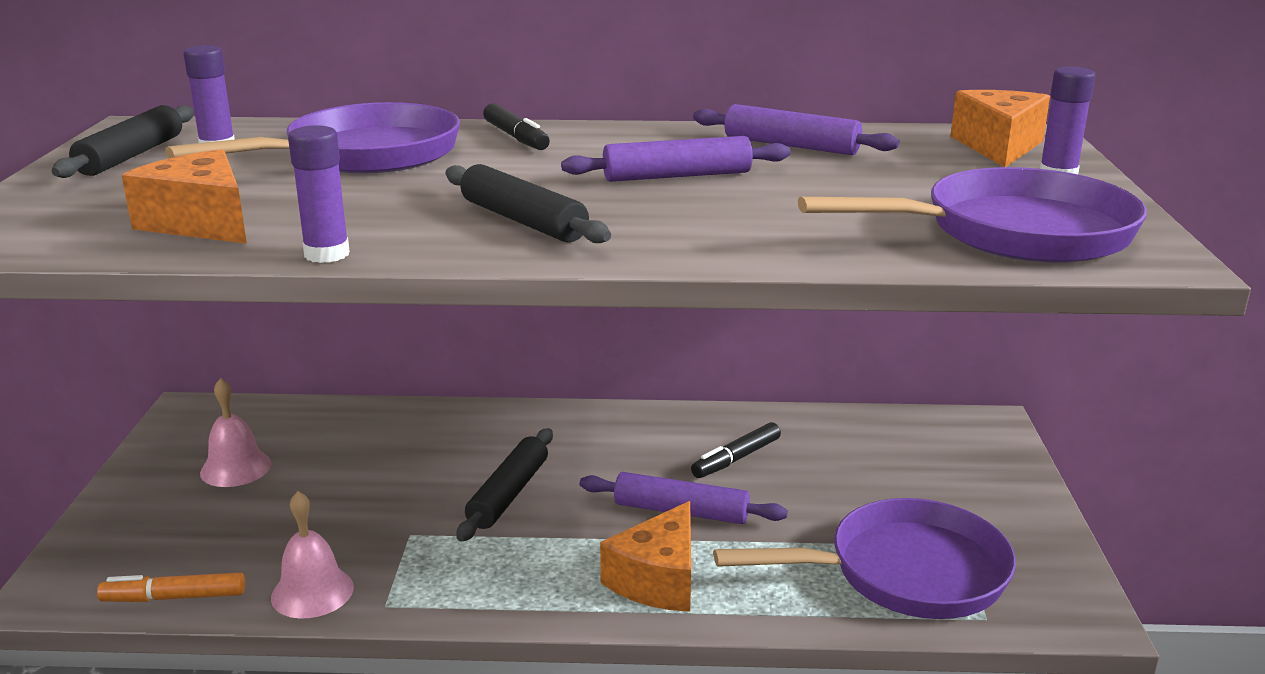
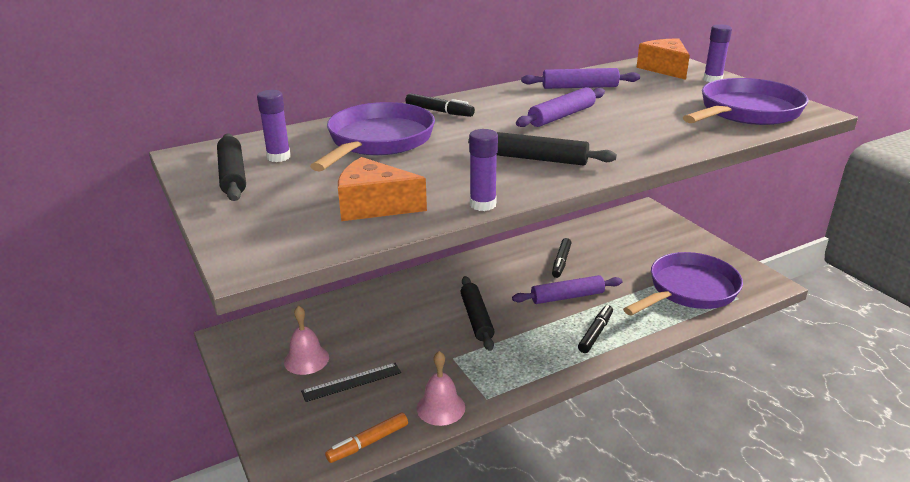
camera: 30 degrees left, 5 degrees up
(250, 515) = (352, 382): none -> black ruler
(658, 579) = (595, 333): orange cheese -> black marker

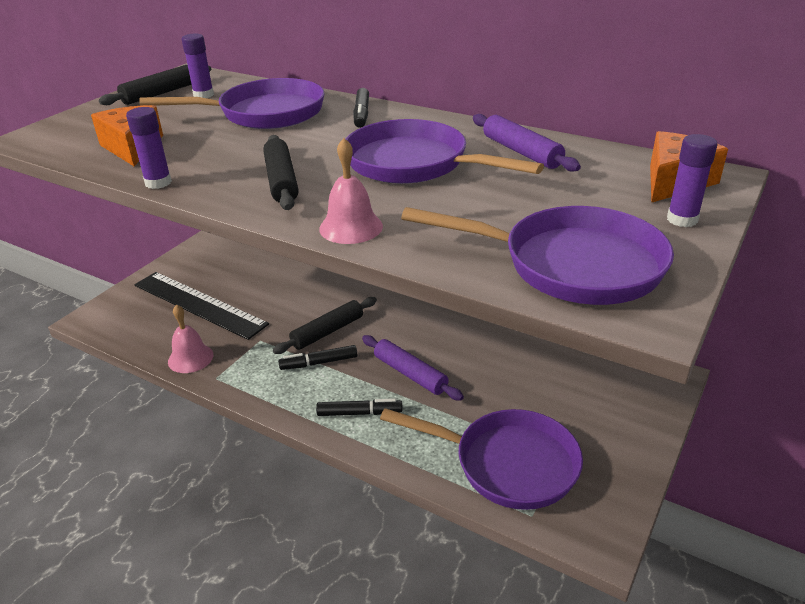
camera: 60 degrees right, 5 degrees up
(306, 359) = (214, 274): pink bell -> pink bell (351, 227)
(352, 382) = (198, 304): black ruler -> black ruler, size x1.94
(368, 443) = (133, 339): orange marker -> none
(561, 116) = (413, 164): purple rolling pin -> purple pan
(561, 262) = (473, 349): black marker -> black marker (319, 363)

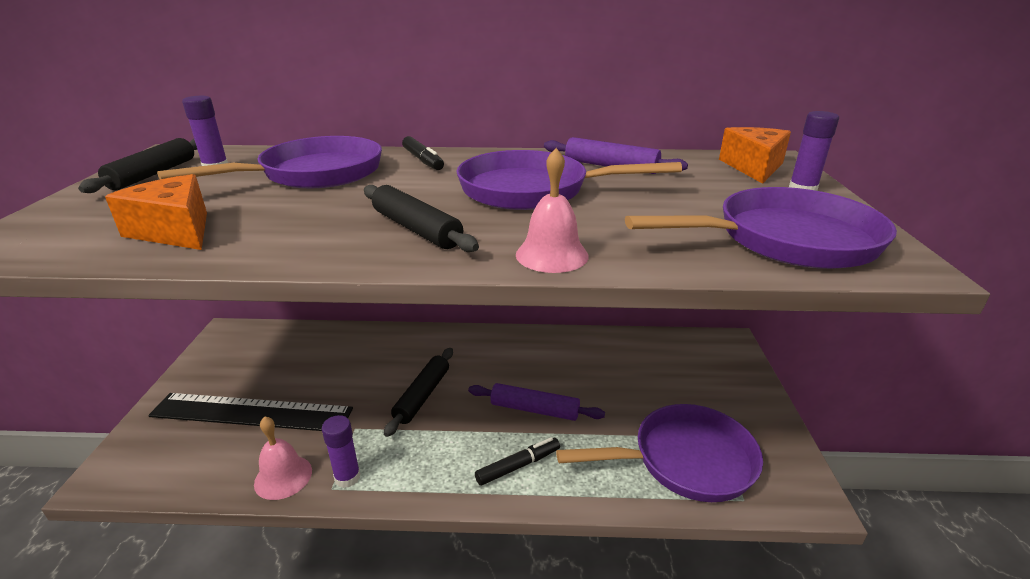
camera: 30 degrees left, 5 degrees down
(158, 183) = (259, 260): purple glue stick -> purple glue stick (347, 477)
(319, 363) = (437, 430): black marker -> none

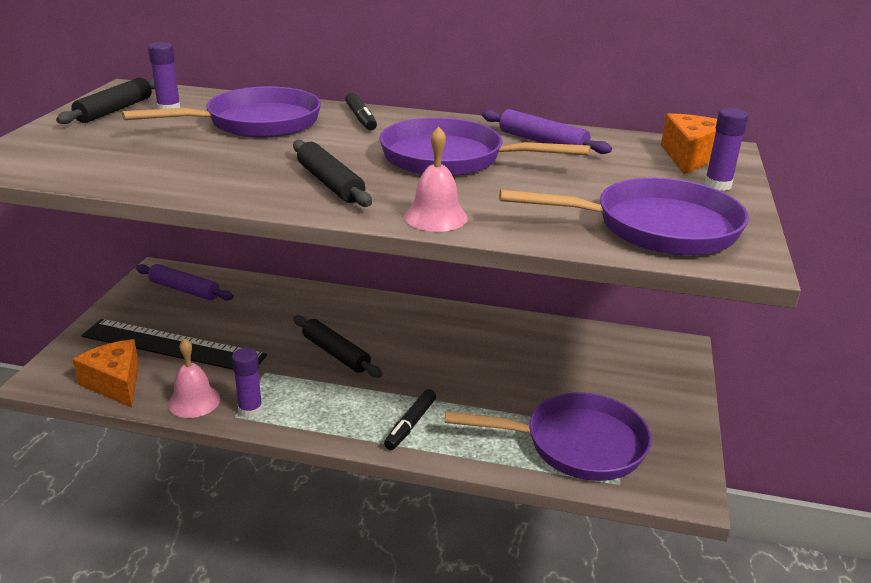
camera: 10 degrees right, 0 degrees up
(175, 231) = (132, 164): orange cheese -> orange cheese (115, 383)
(422, 396) = (336, 353): black rolling pin -> black rolling pin turned 75 degrees counterclockwise
(518, 466) = (410, 424): black marker -> black marker turned 135 degrees clockwise
(534, 409) = (443, 380): purple rolling pin -> purple rolling pin (184, 290)

